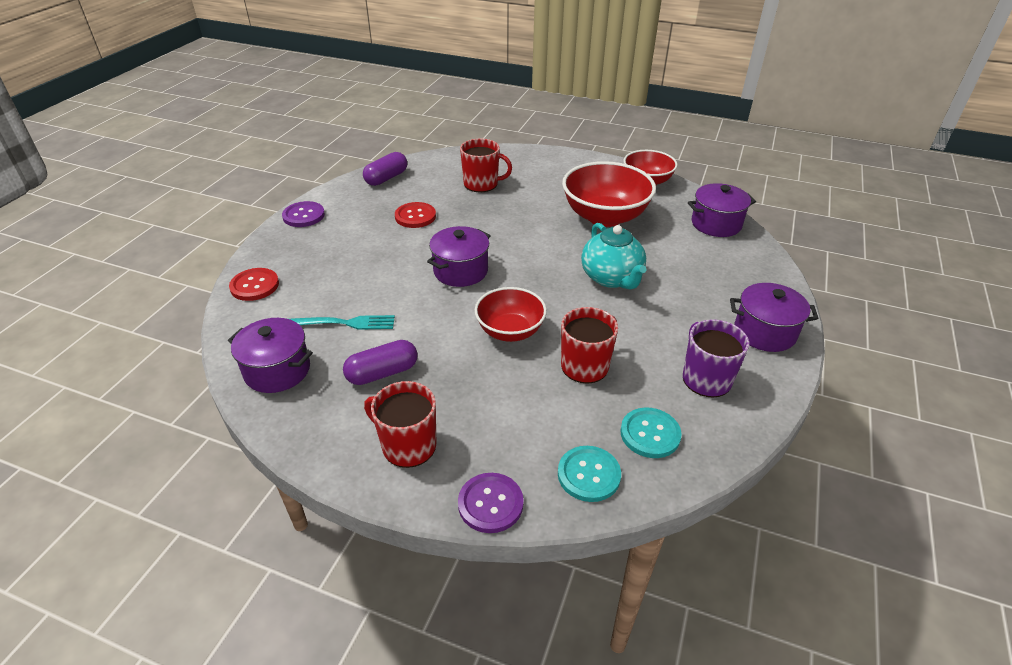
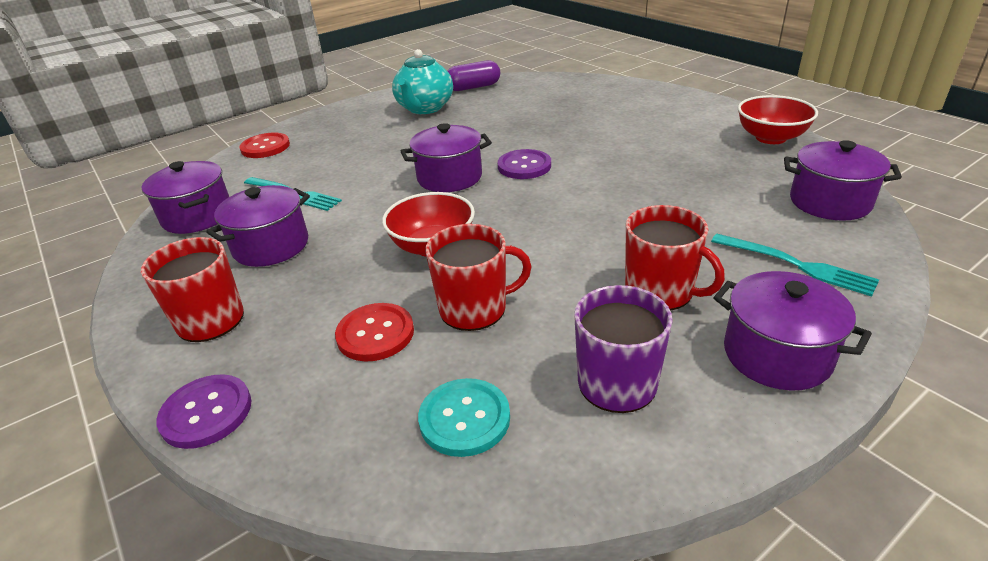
camera: 35 degrees right, 5 degrees down
(304, 215) = (368, 103): purple button -> purple button (524, 166)
(382, 373) = (271, 246): purple capsule -> purple pot
(415, 216) = (462, 122): red button -> red button (375, 334)
(482, 184) = (562, 107): red mug -> red mug (660, 291)
(588, 475) = (338, 432): turquoise button -> none
(605, 217) = (673, 162): red bowl -> none
(612, 278) = (612, 226): turquoise teapot -> turquoise teapot (425, 108)
(733, 273) = (798, 265): none -> turquoise fork

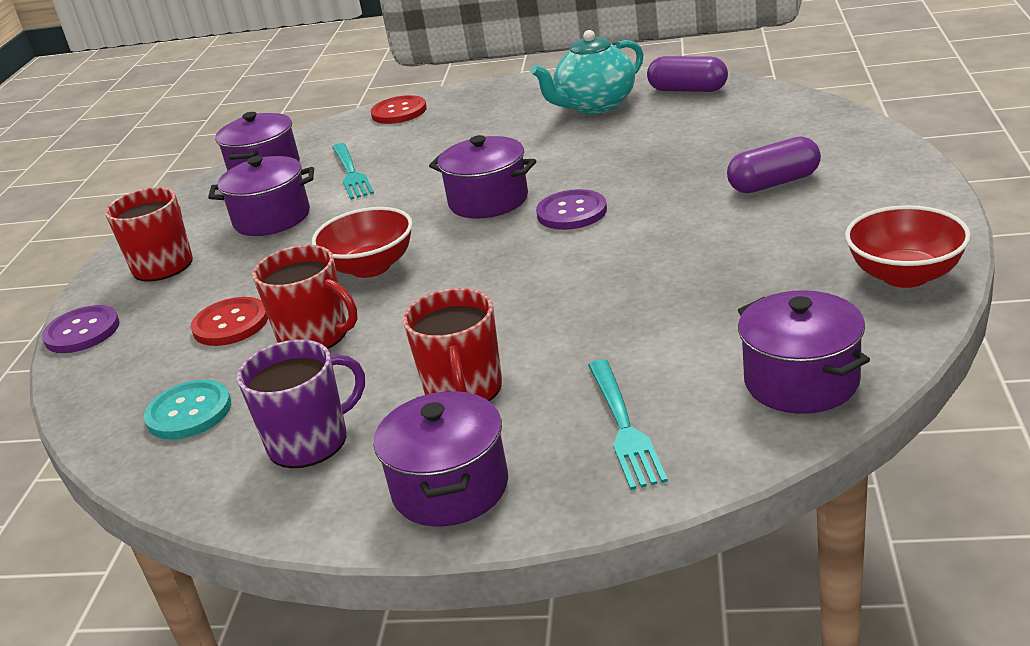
camera: 45 degrees right, 5 degrees down
(618, 117) = (774, 183): none -> purple capsule

